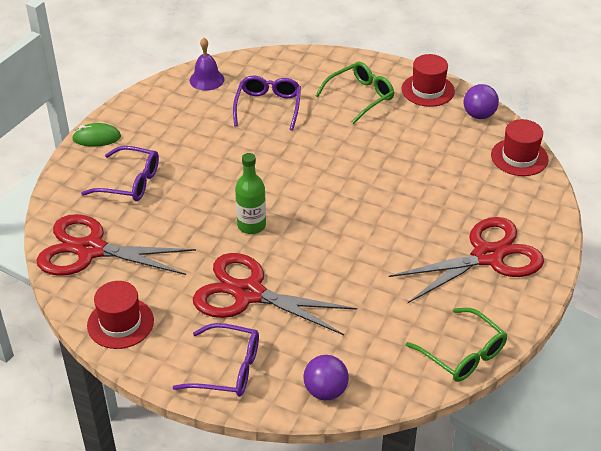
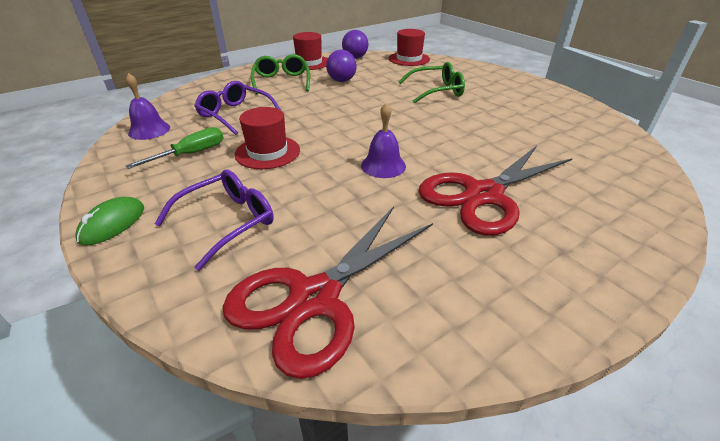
camera: 60 degrees left, 5 degrees down
(120, 323) = (486, 315): red hat -> red hat (267, 152)
(191, 121) = (191, 154): none -> green screwdriver
(228, 369) = (603, 243): purple glasses -> none
(251, 225) = (383, 165): green bottle -> purple bell
(325, 391) = (644, 192): purple ball -> purple ball (341, 81)
(463, 355) = (604, 123): green glasses -> green glasses (437, 91)
(488, 256) = (499, 89): red scissors -> none

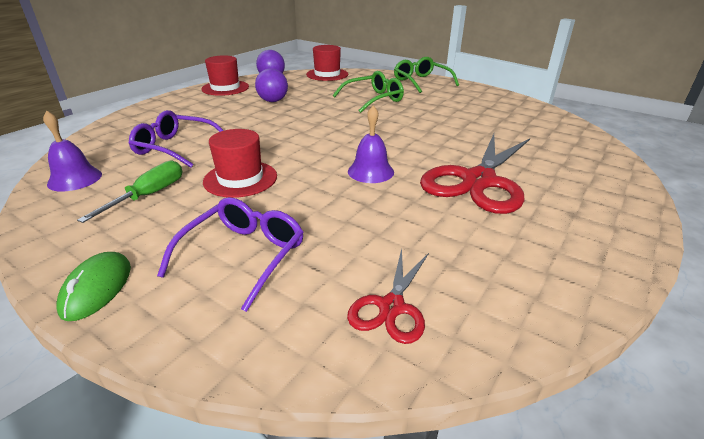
camera: 20 degrees left, 5 degrees down
(281, 81) = (207, 108): green glasses -> green glasses (421, 81)
(314, 299) = (391, 307): red scissors -> red scissors, size x0.51

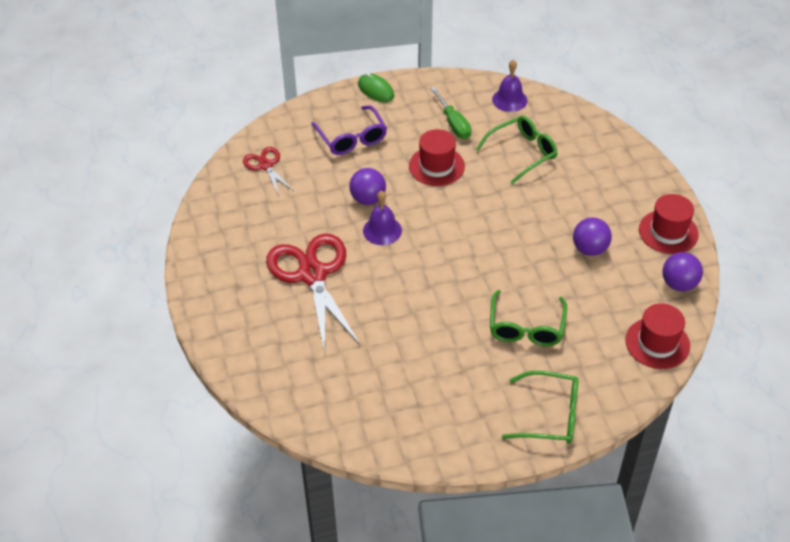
camera: 130 degrees right, 15 degrees up
(174, 147) = (523, 152): purple glasses -> green glasses
(340, 195) = (368, 199): none -> purple ball

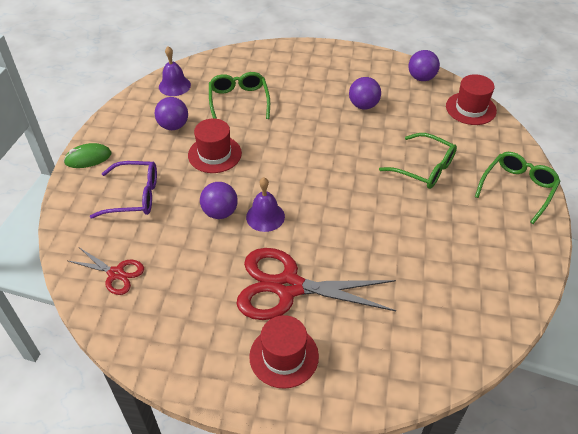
camera: 65 degrees left, 0 degrees up
(266, 165) = (116, 274): red scissors -> red scissors turned 150 degrees counterclockwise
(453, 123) = (173, 126): green screwdriver -> purple ball
(668, 232) = (370, 63): red hat -> red hat (284, 356)

